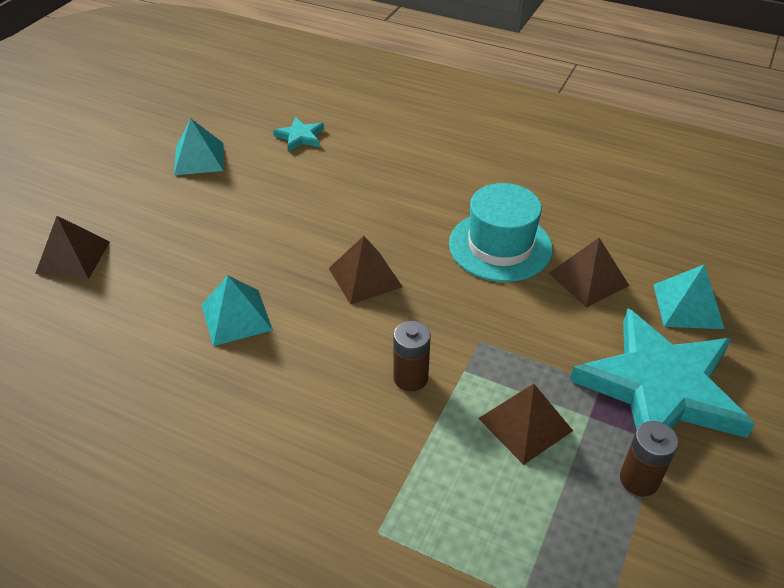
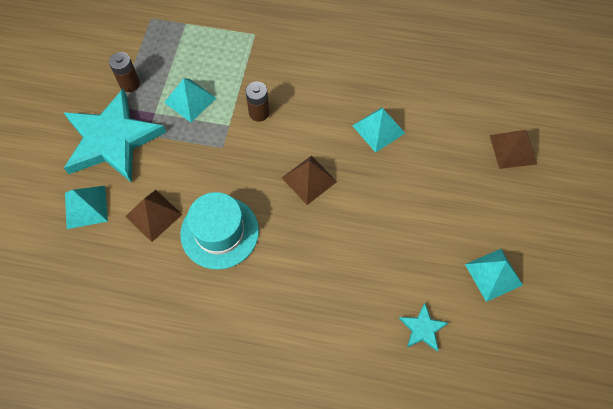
camera: 165 degrees right, 20 degrees up
(525, 424) = (190, 100): brown pyramid -> turquoise pyramid

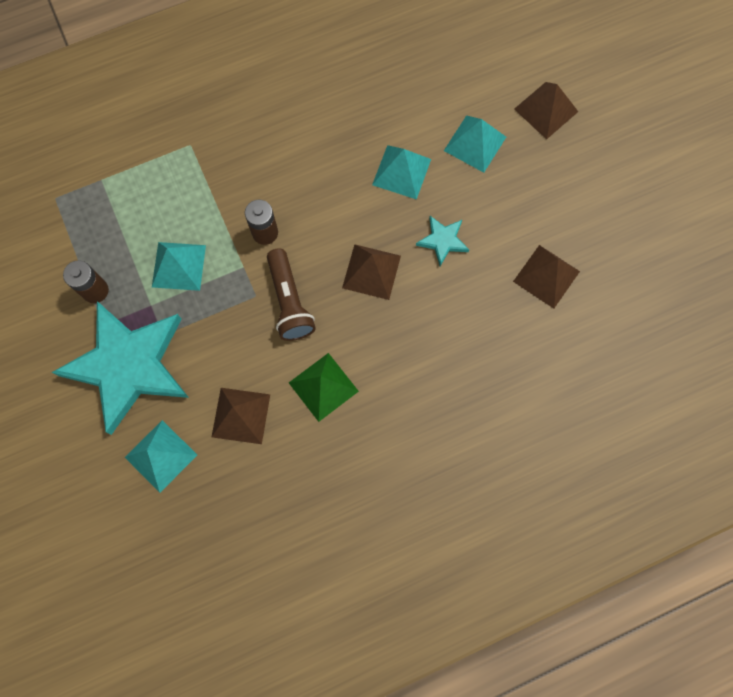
camera: 35 degrees left, 10 degrees up
(219, 232) = (323, 387): turquoise hat -> green pyramid
(240, 165) = (289, 302): none -> brown flashlight
(422, 329) = (584, 348): turquoise star -> turquoise star (443, 241)
(431, 260) = (546, 276): none -> brown pyramid
(493, 274) = (612, 251): turquoise pyramid -> turquoise pyramid (475, 143)

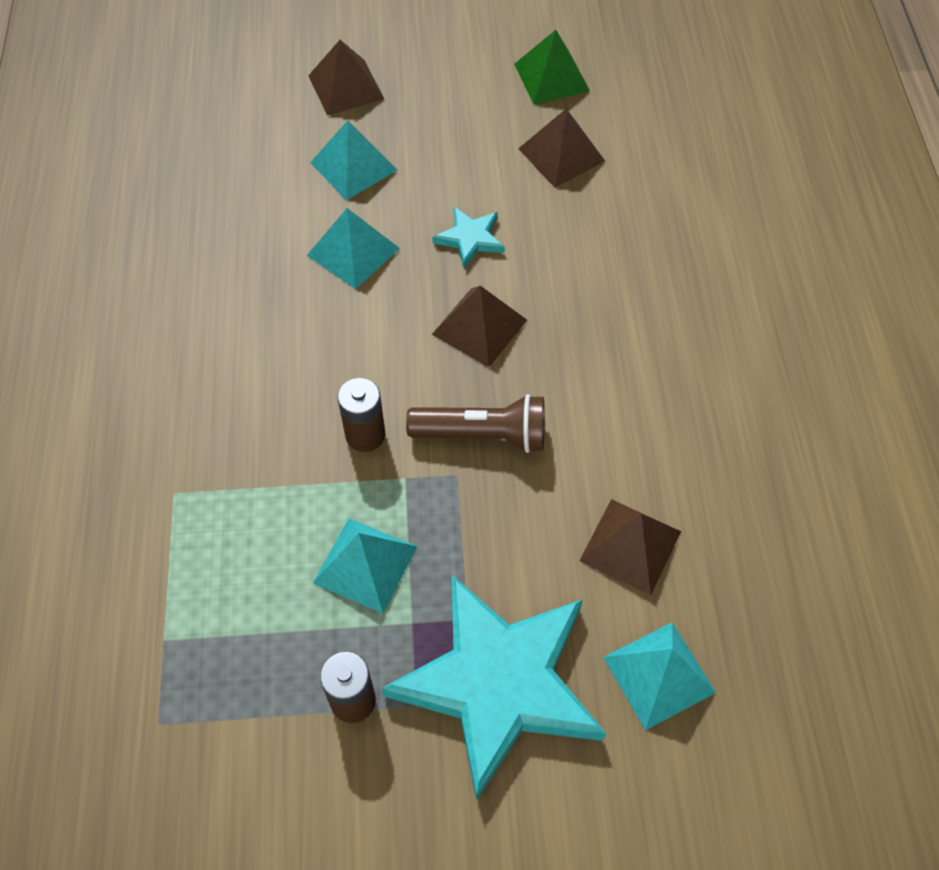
camera: 70 degrees left, 15 degrees down
(323, 387) = (622, 431): green pyramid -> green pyramid (551, 77)

